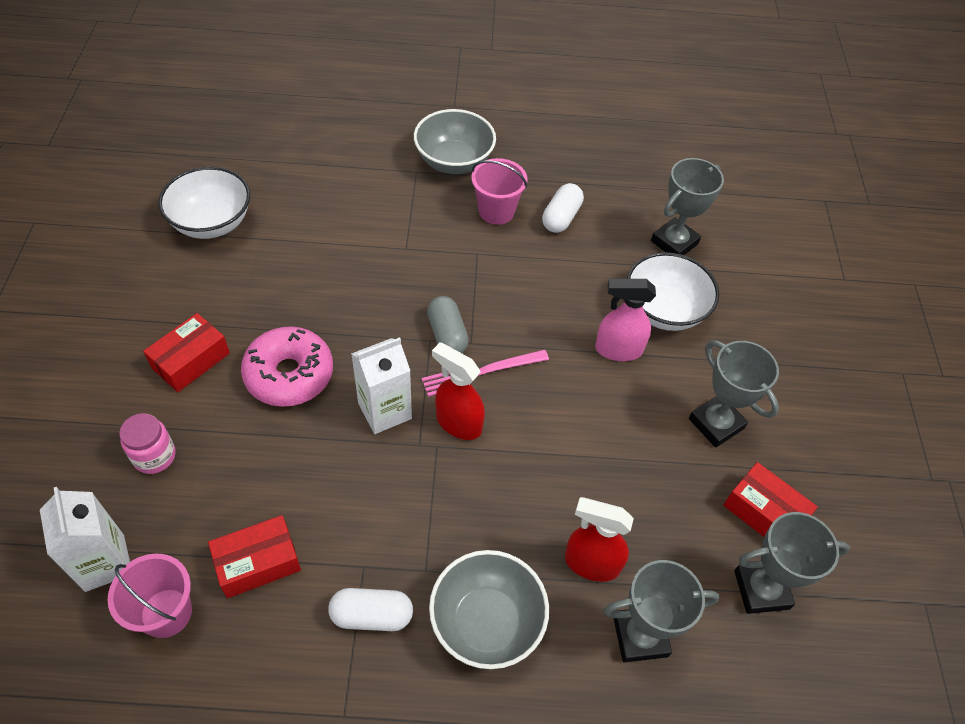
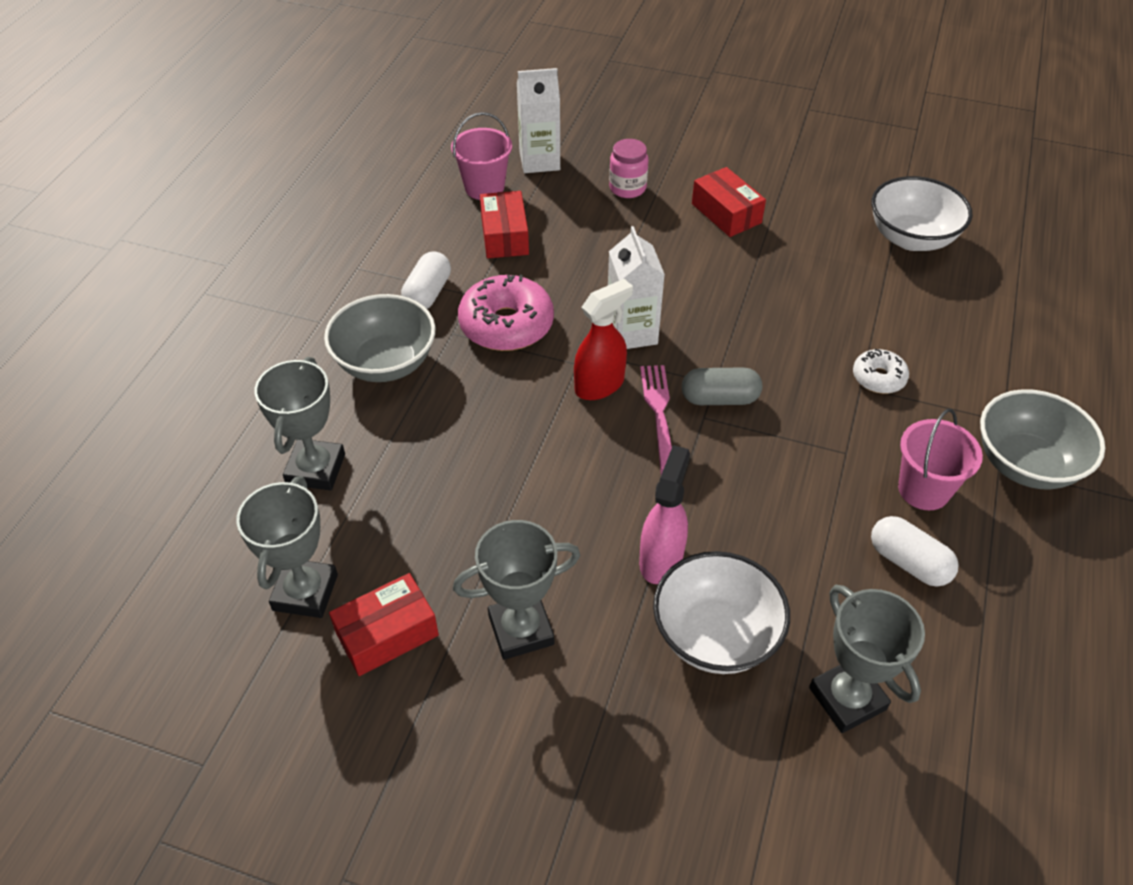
camera: 110 degrees right, 5 degrees down
(289, 374) = (694, 273): pink donut -> pink donut (506, 325)
(393, 238) = (878, 378): none -> white donut
(591, 563) = (403, 452): red spray bottle -> none

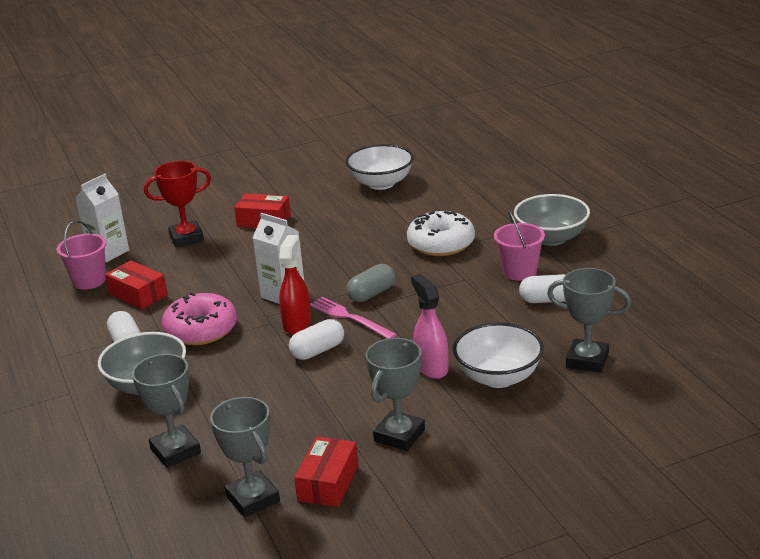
camera: 40 degrees left, 20 degrees down
(577, 440) = (318, 351): none -> white capsule
(627, 188) = (186, 238): pink jar -> red trophy
(878, 378) = (441, 244): white donut -> white donut, size x1.83

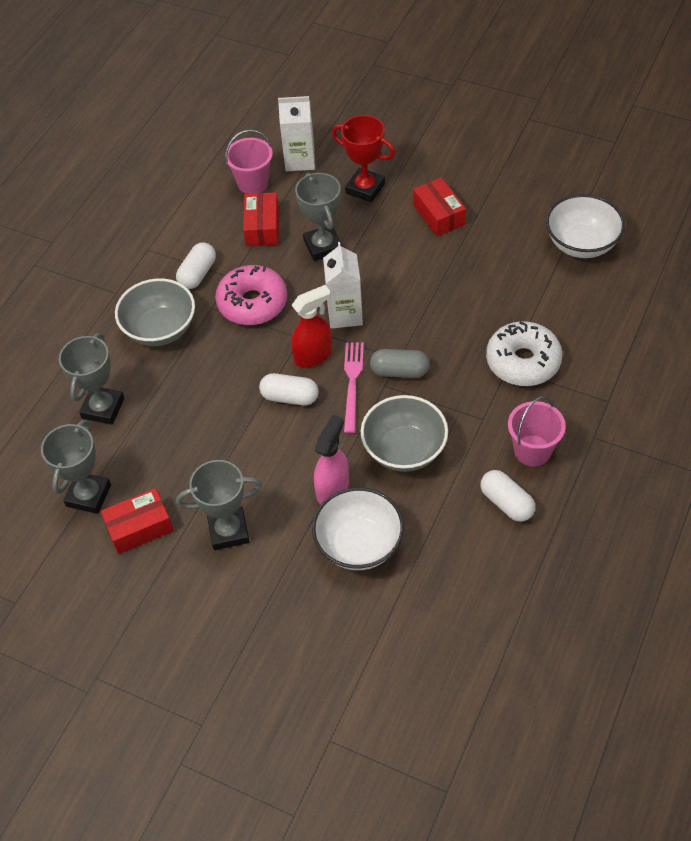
camera: 50 degrees right, 25 degrees up
(551, 238) = (614, 436): grey bowl -> grey bowl (404, 450)
(587, 360) = (439, 593): grey trophy -> grey trophy (323, 246)

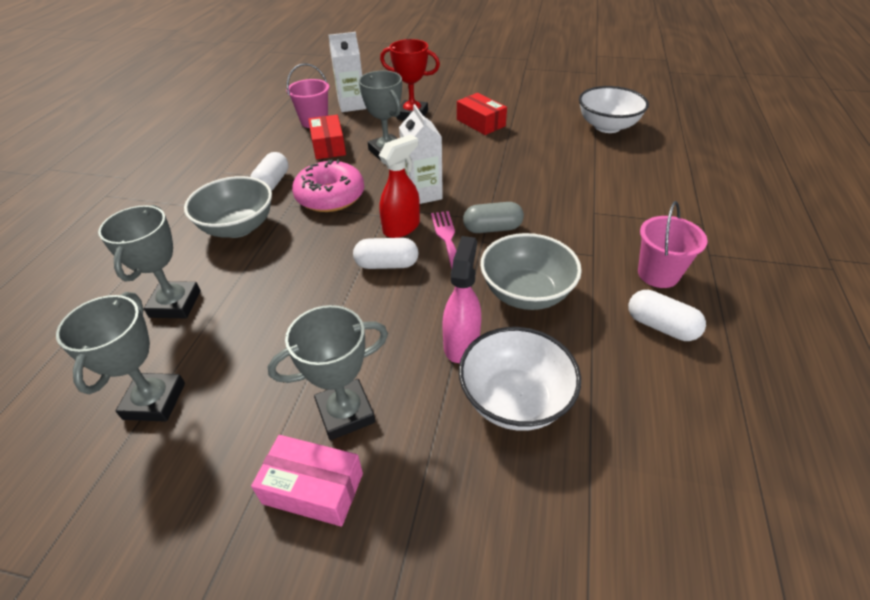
camera: 15 degrees left, 10 degrees down
(139, 527) = (225, 429): red box -> none
(197, 582) = (313, 488): none -> pink box
(523, 361) = (605, 206): white donut -> none

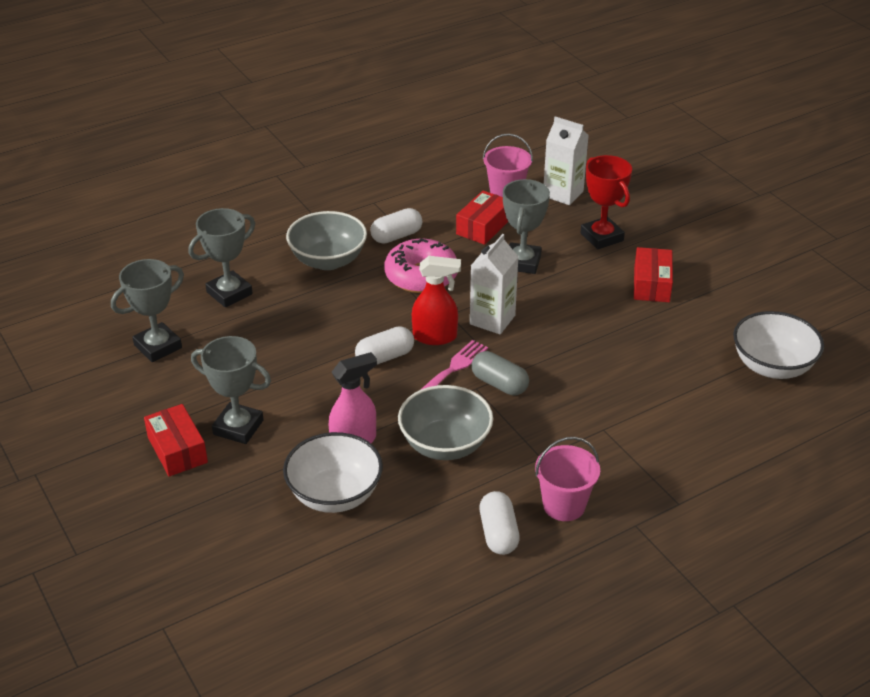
camera: 45 degrees right, 5 degrees down
(313, 488) = (177, 450): pink box -> red box
(387, 264) = (385, 357): white capsule -> white capsule turned 75 degrees counterclockwise

